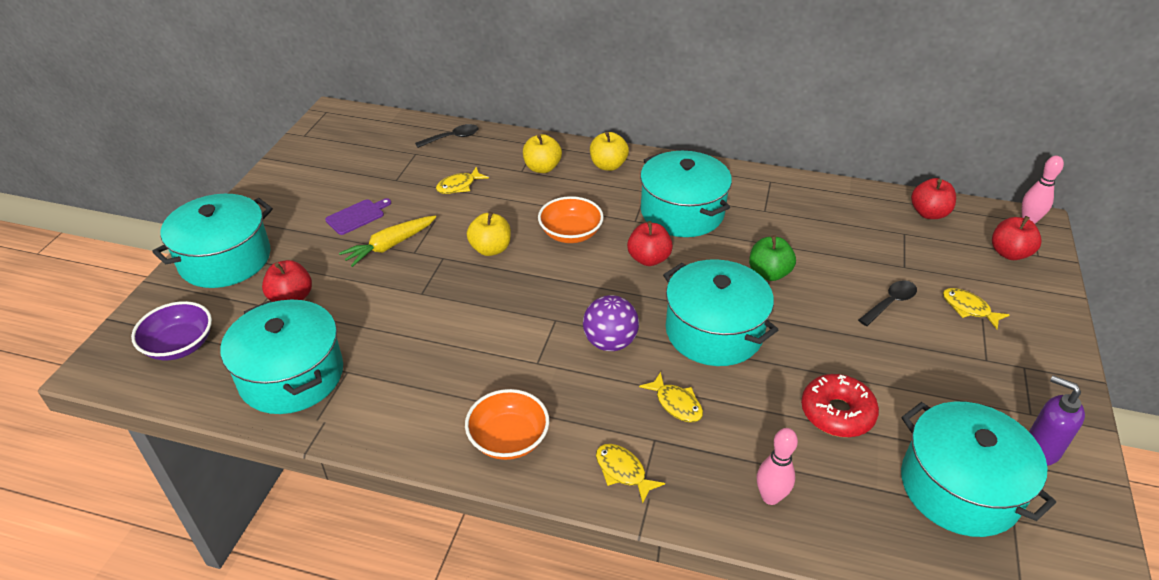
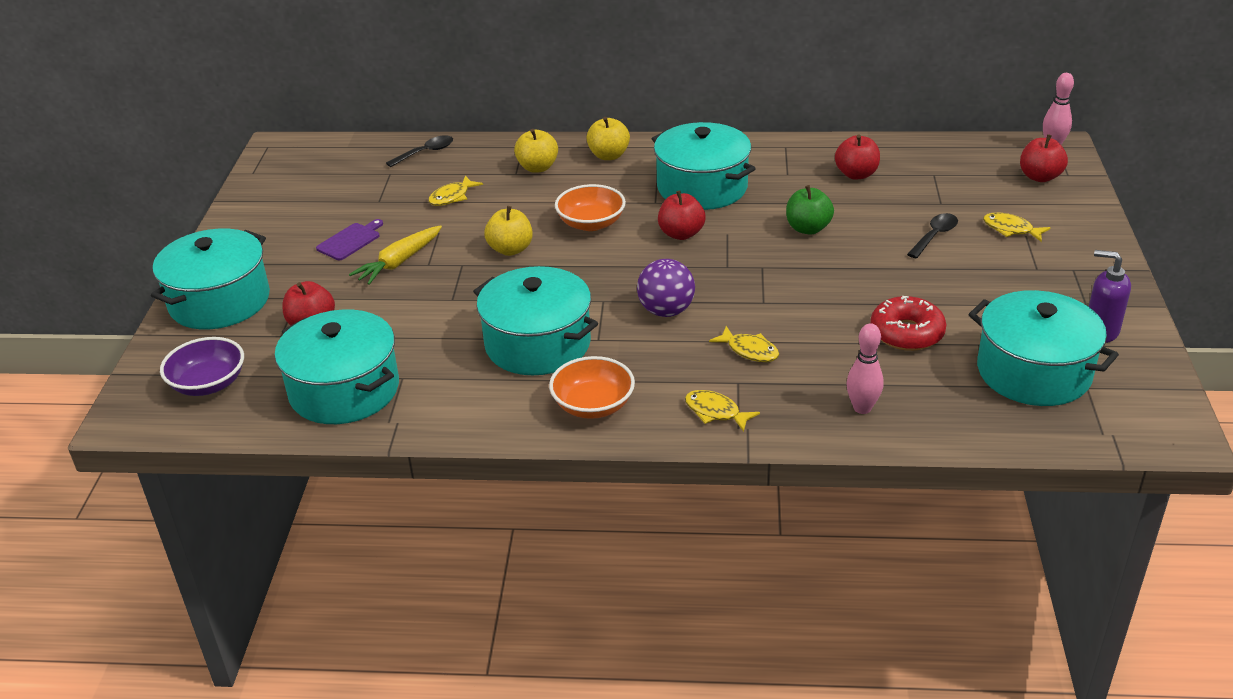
camera: 10 degrees left, 5 degrees down
(714, 331) = (768, 286): turquoise pot -> turquoise pot (538, 344)
(929, 213) = (953, 153): red apple -> red apple (856, 174)

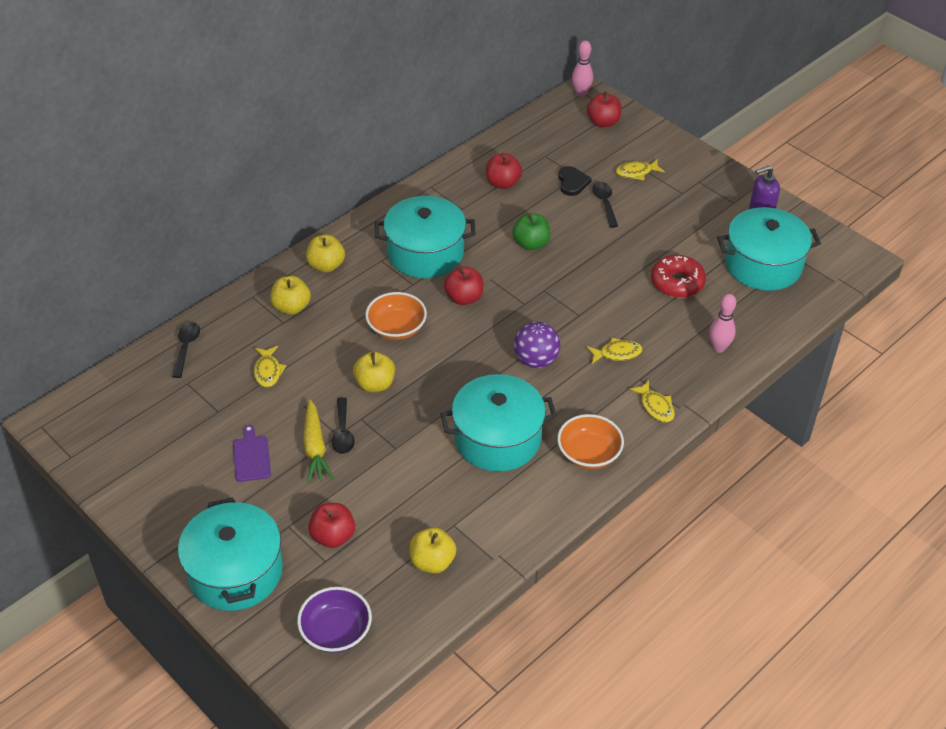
camera: 50 degrees left, 10 degrees up
(344, 390) = (432, 562): turquoise pot -> yellow apple
(433, 265) = (343, 433): none -> black spoon
(715, 412) = (655, 407): yellow fish -> yellow fish turned 105 degrees counterclockwise
(927, 205) = (572, 182): none -> black heart

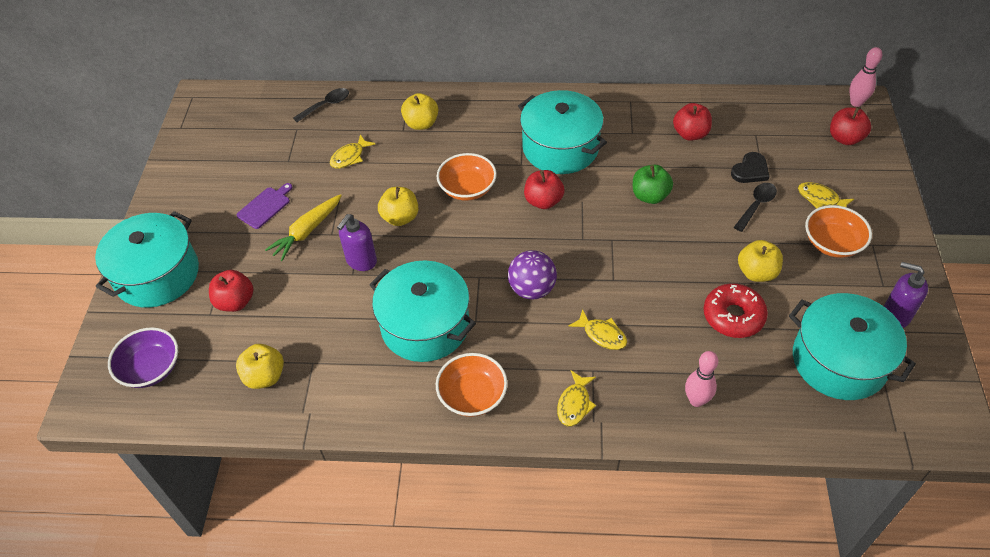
camera: 50 degrees right, 5 degrees up
(326, 265) = (481, 110): yellow apple -> yellow apple (756, 272)
(343, 433) = (336, 235): black spoon -> none
(389, 434) = (361, 261): none -> purple soap dispenser
(676, 196) = (832, 243): none -> orange bowl

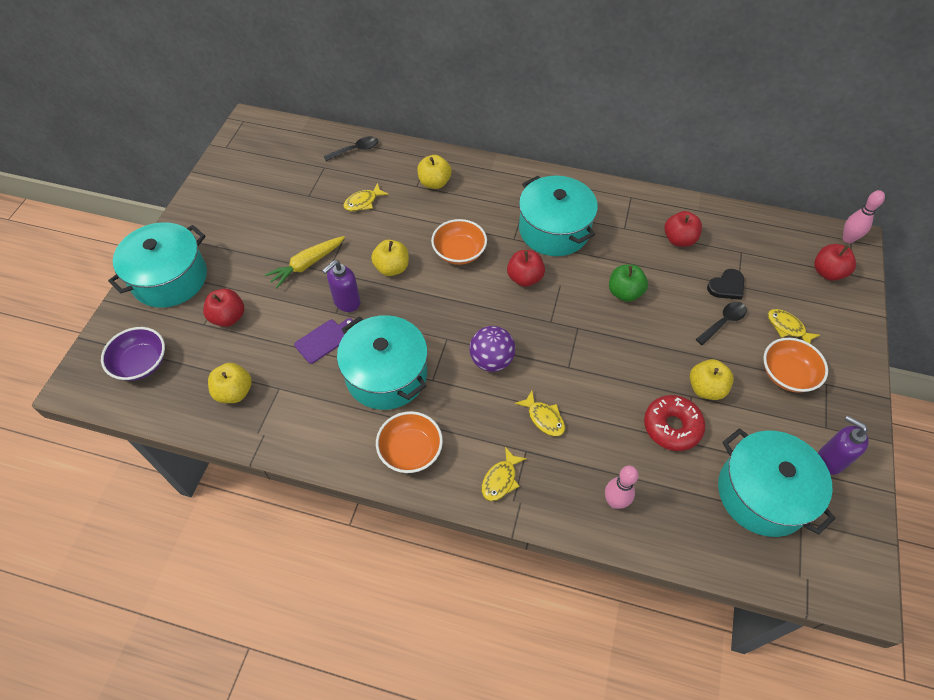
camera: 10 degrees right, 5 degrees up
(265, 206) = (277, 234): purple cutting board -> purple cutting board (324, 340)

